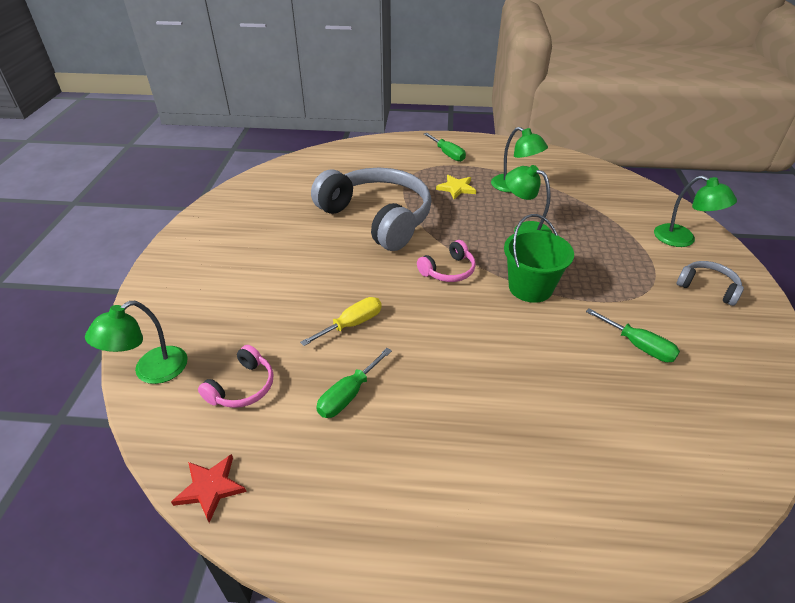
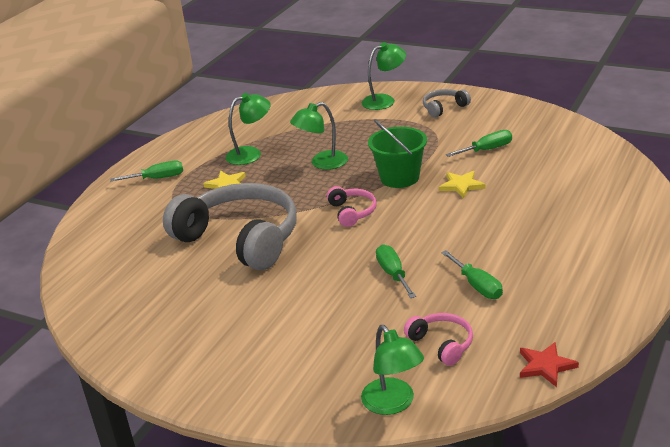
camera: 65 degrees left, 10 degrees down
(352, 324) = (393, 274): yellow screwdriver -> green screwdriver
(377, 218) = (240, 239): grey headphones -> grey headphones turned 60 degrees clockwise
(543, 340) = (461, 186): none -> yellow star

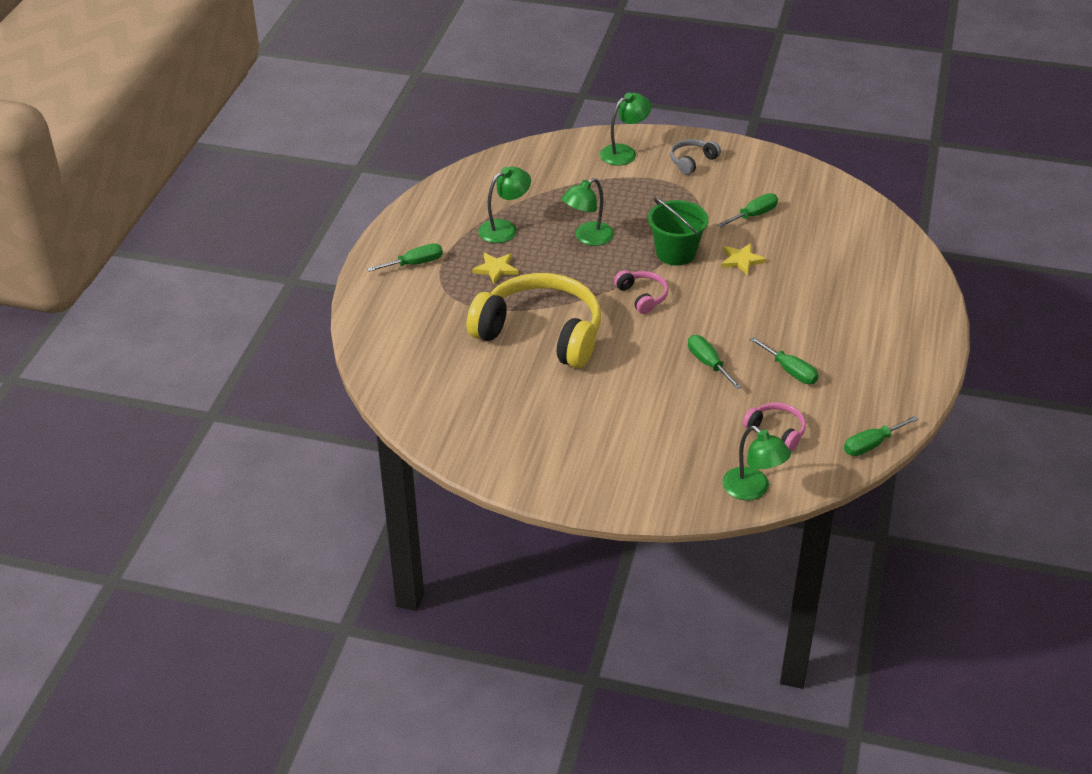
camera: 15 degrees left, 10 degrees up
(240, 239) = (541, 333): grey headphones -> yellow headphones
(545, 366) = (871, 445): red star -> green screwdriver

